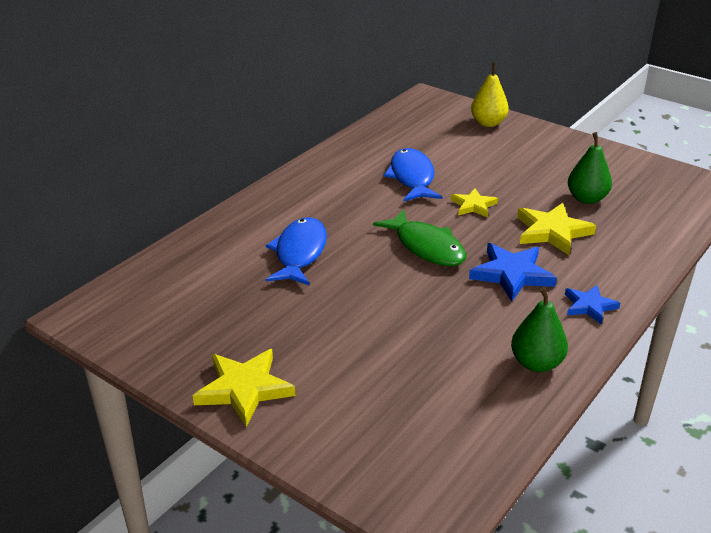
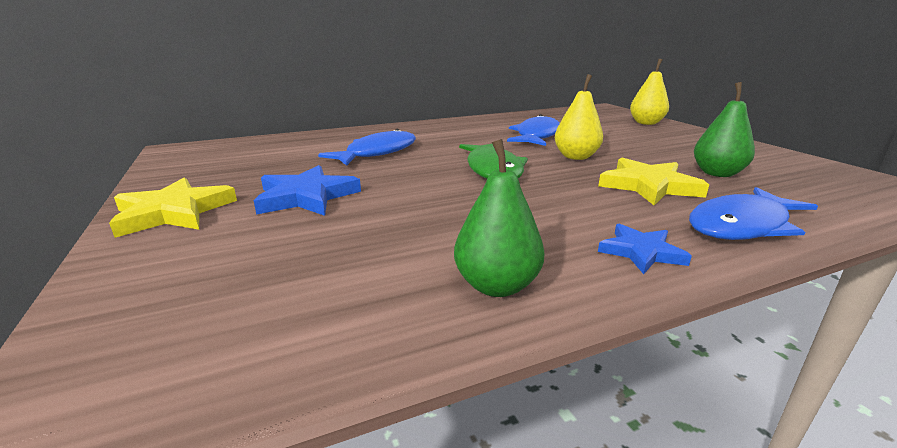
camera: 30 degrees right, 10 degrees down
(473, 205) = (576, 157): yellow star -> yellow pear
(512, 274) = (562, 204): blue star -> blue star (306, 196)
(628, 259) = (742, 225): none -> blue fish

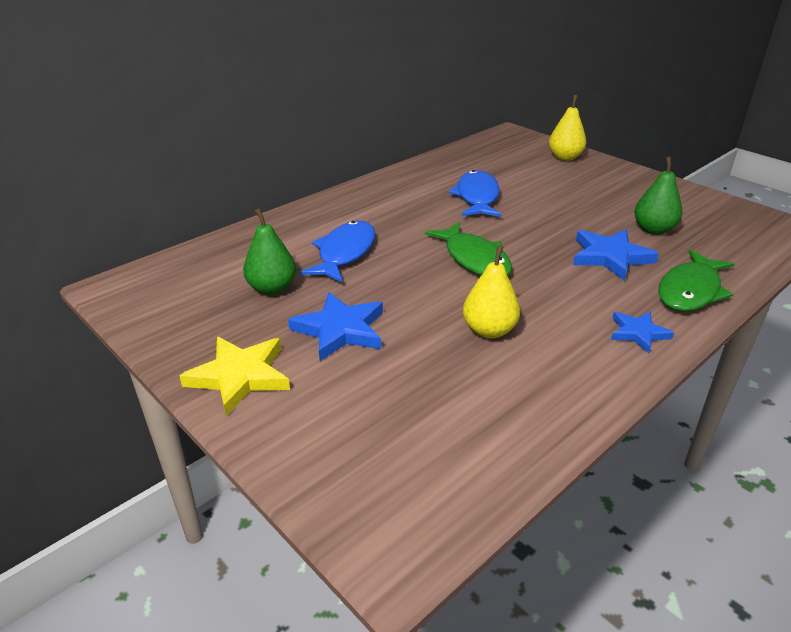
camera: 20 degrees left, 10 degrees up
(496, 285) = (565, 386): green pear -> green pear (272, 288)
(576, 157) = (532, 226): yellow pear -> yellow pear (489, 330)
(648, 186) = (610, 257): yellow star -> blue star
(742, 225) = (690, 291): blue fish -> green fish

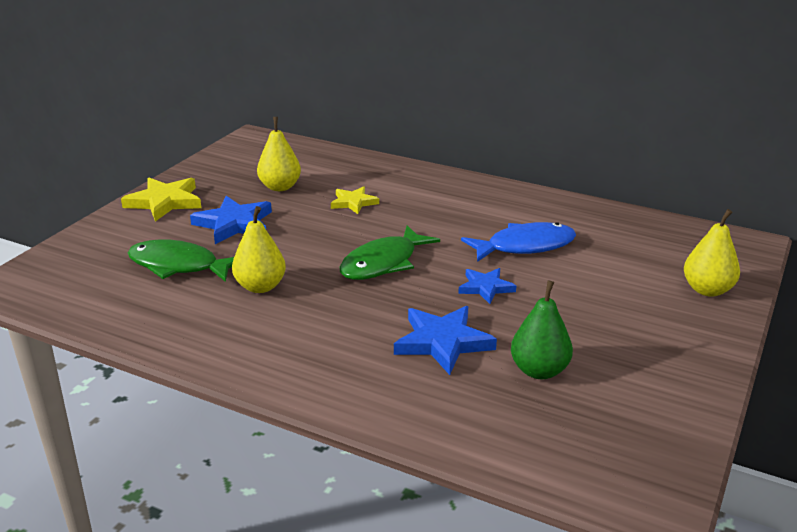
camera: 70 degrees right, 5 degrees down
(272, 288) = (280, 187): green pear -> yellow pear
(344, 253) = (353, 202): blue fish -> yellow star
(638, 333) = (290, 367): blue star -> blue star (485, 288)
(690, 291) = (397, 401): green fish -> green fish (179, 266)

